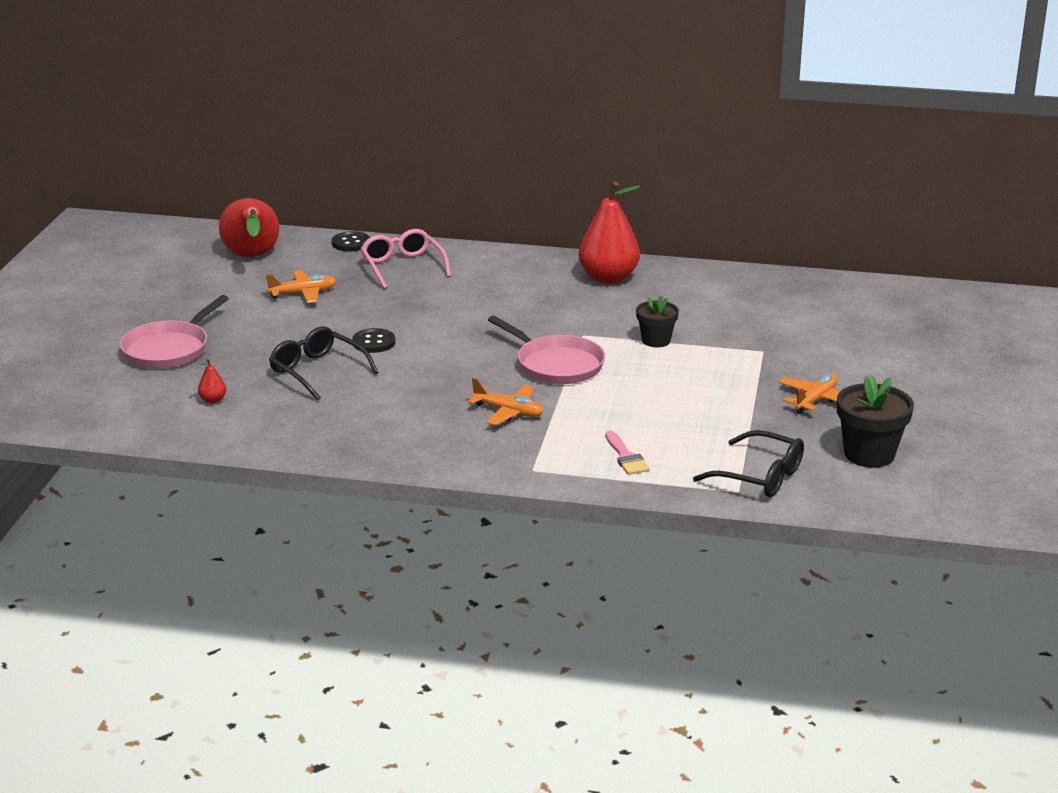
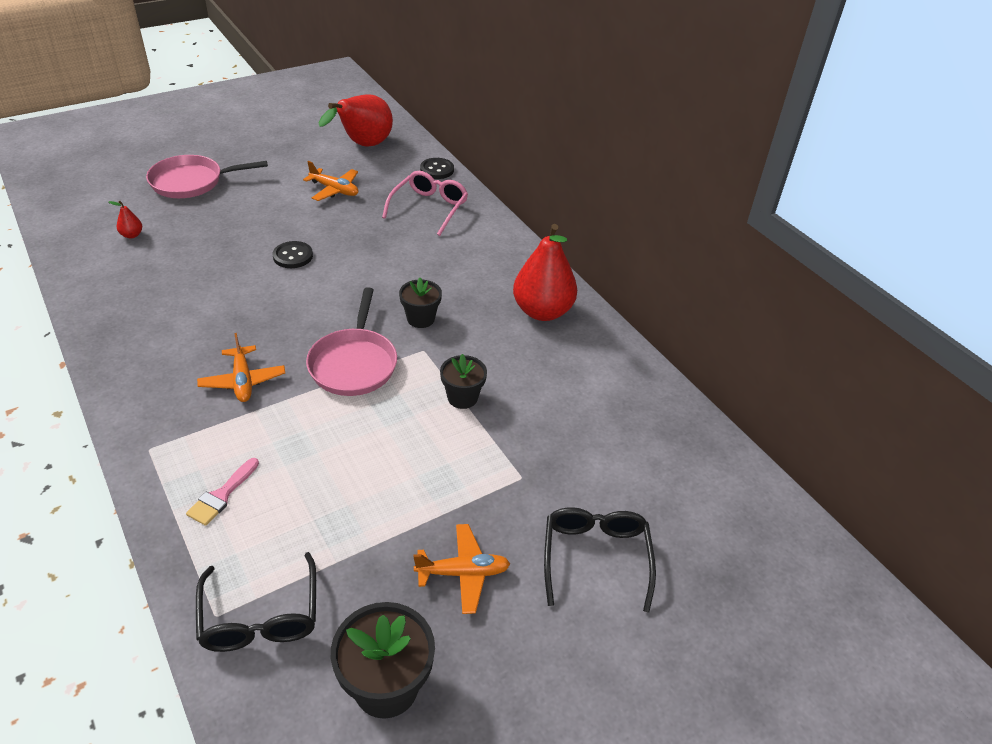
camera: 45 degrees right, 15 degrees up
(317, 371) = (220, 255): black glasses -> black glasses (595, 557)
(544, 323) = (420, 319): none -> black flower pot

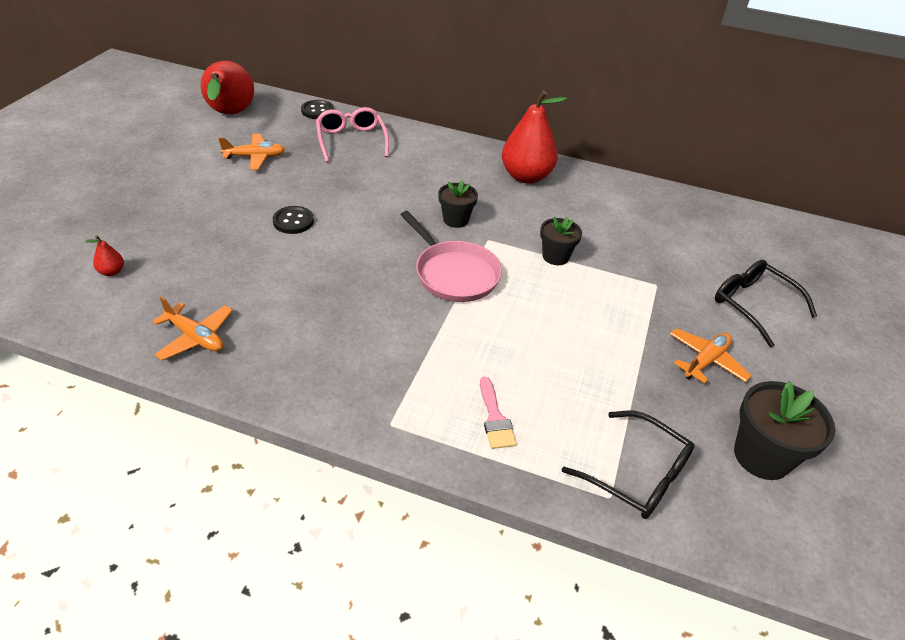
camera: 40 degrees left, 0 degrees up
(191, 182) = (106, 203): pink pan -> none
(243, 381) = (390, 331): orange plane -> orange plane (195, 337)

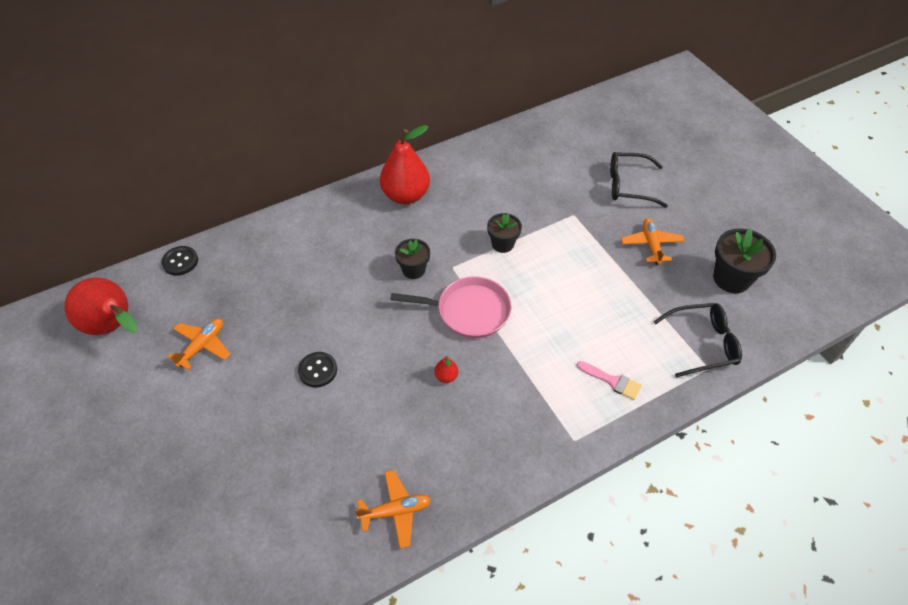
camera: 45 degrees left, 10 degrees up
(112, 272) = (262, 533): red pear -> red pear (446, 376)
(351, 140) = (249, 267): pink glasses -> none

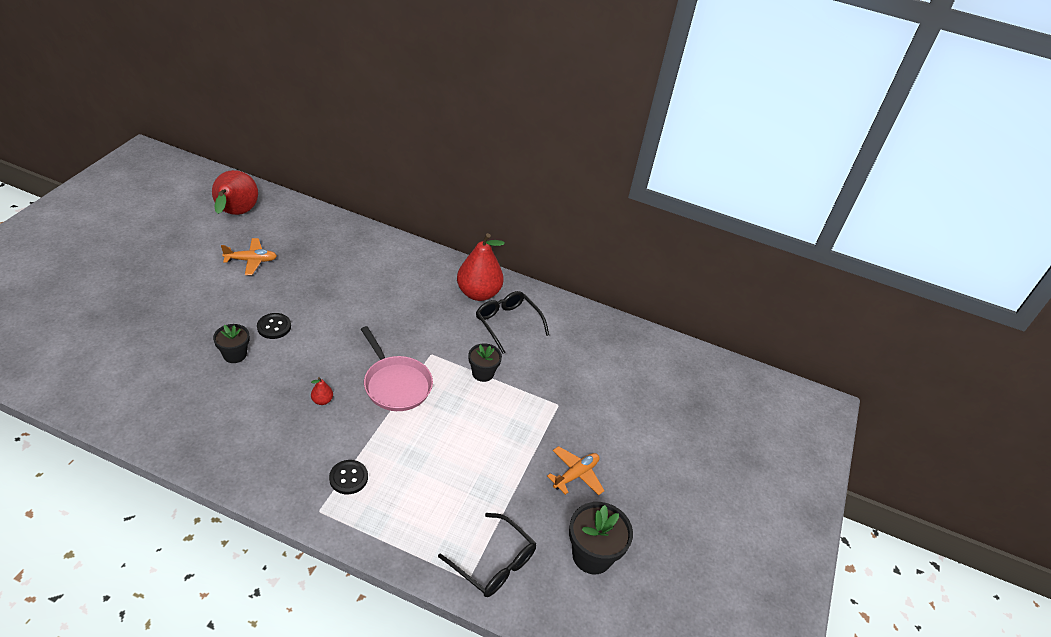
camera: 45 degrees right, 10 degrees down
(180, 261) = (312, 214): black button -> black button (348, 478)
(395, 511) = (182, 428): orange plane -> none
(413, 270) = (408, 333): black flower pot -> black flower pot (235, 355)
(612, 381) = (399, 511): pink brush -> none
(628, 185) = (631, 428): black glasses -> black glasses (507, 323)

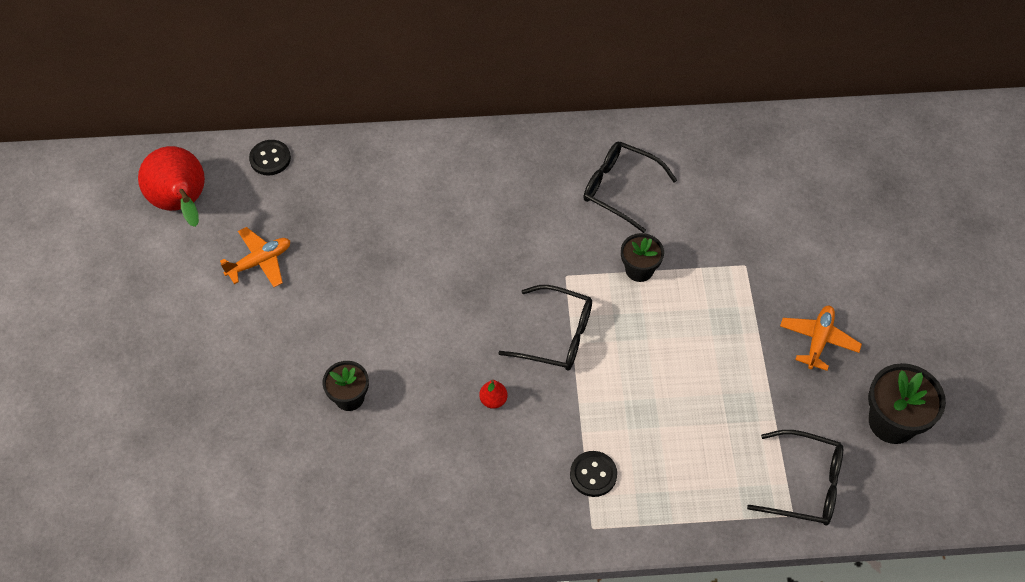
camera: 20 degrees left, 15 degrees up
(274, 327) = (363, 337): black button -> black button (270, 159)
(396, 384) = (556, 336): pink pan -> black glasses
(478, 293) = (558, 164): red pear -> none

